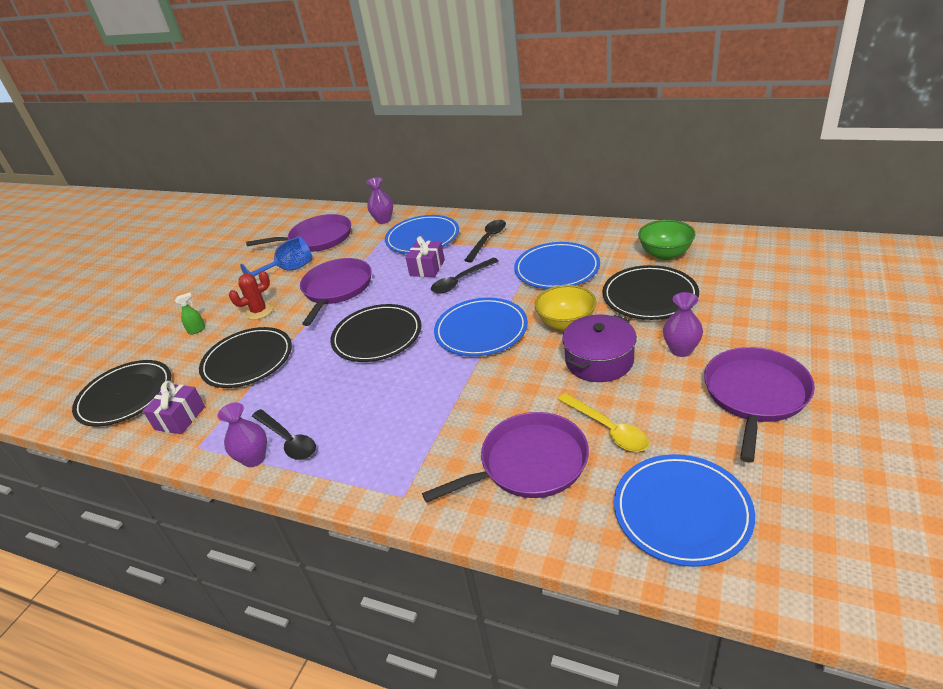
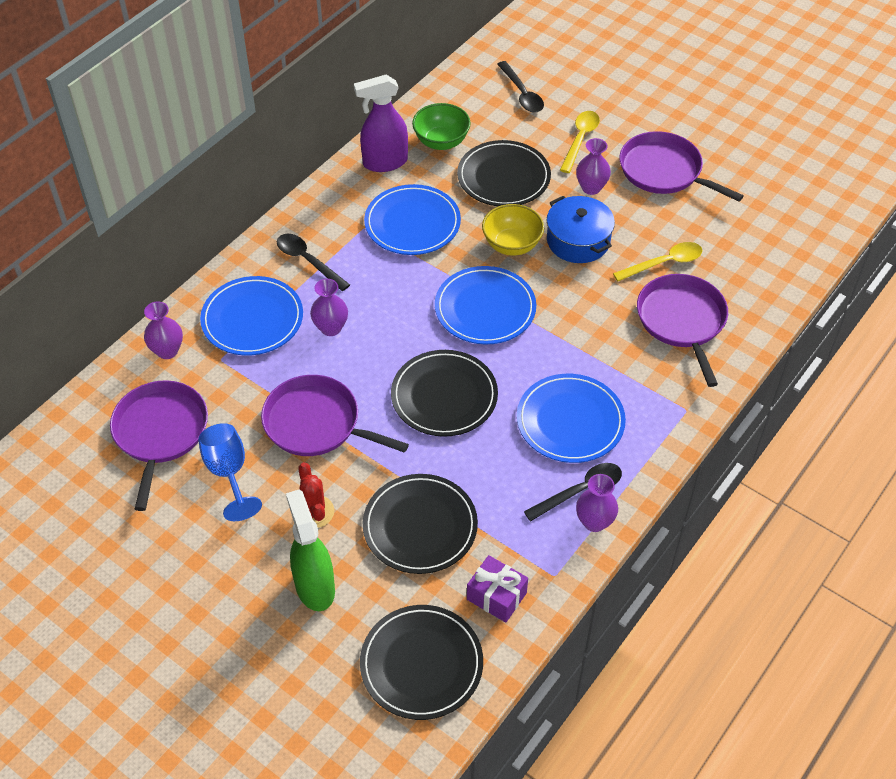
camera: 80 degrees left, 15 degrees up
(197, 330) = (314, 586): green spray bottle -> green spray bottle, size x2.35
(427, 268) = (331, 328): purple gift -> purple vase
(460, 281) = (381, 304): black spoon -> black spoon (522, 94)
(599, 360) = (578, 241): purple pot -> blue pot
(616, 238) = (384, 162): none -> purple spray bottle
(682, 511) = (758, 253): blue plate -> blue plate (570, 421)
(745, 325) = (580, 140): none -> yellow spoon

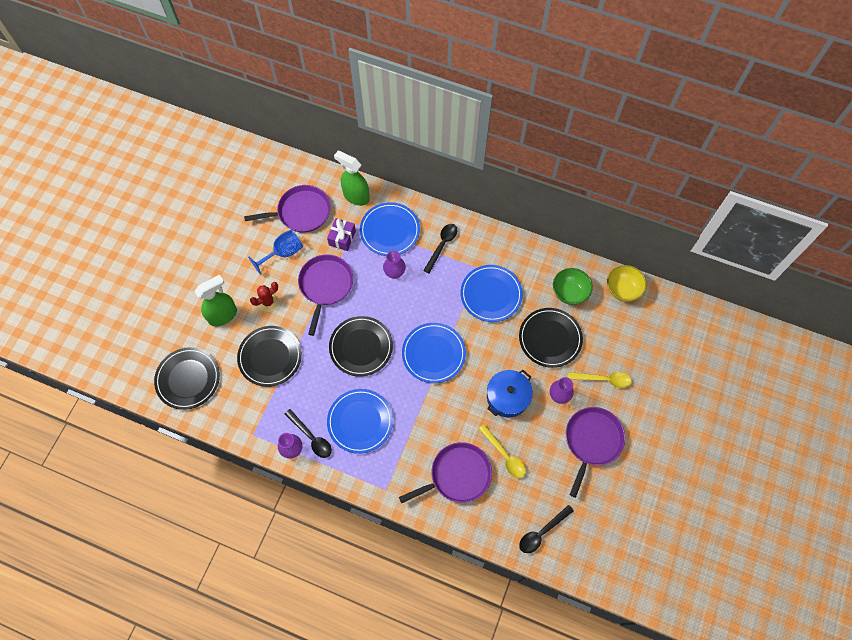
camera: 75 degrees right, 15 degrees up
(167, 351) = (356, 196): purple vase -> green spray bottle
(384, 162) = (538, 264): purple spray bottle -> none
(496, 596) = (234, 407): purple gift -> purple gift (342, 238)
(512, 245) = (491, 357): yellow bowl -> yellow bowl (622, 289)
(522, 94) = (635, 332): black spoon -> black spoon (542, 532)

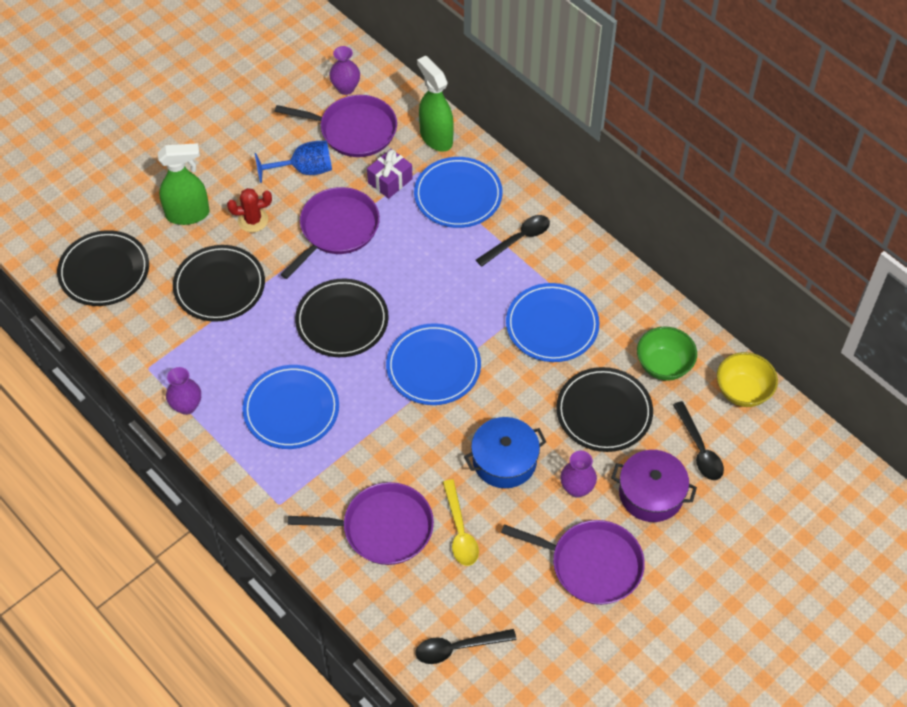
camera: 25 degrees right, 10 degrees down
(311, 437) = (219, 402): black spoon -> black spoon (699, 449)
(394, 273) = (436, 249): purple vase -> purple vase (346, 88)
(592, 441) = (591, 564): purple pan -> purple pan turned 60 degrees clockwise
(603, 379) = (651, 493): yellow spoon -> purple pot

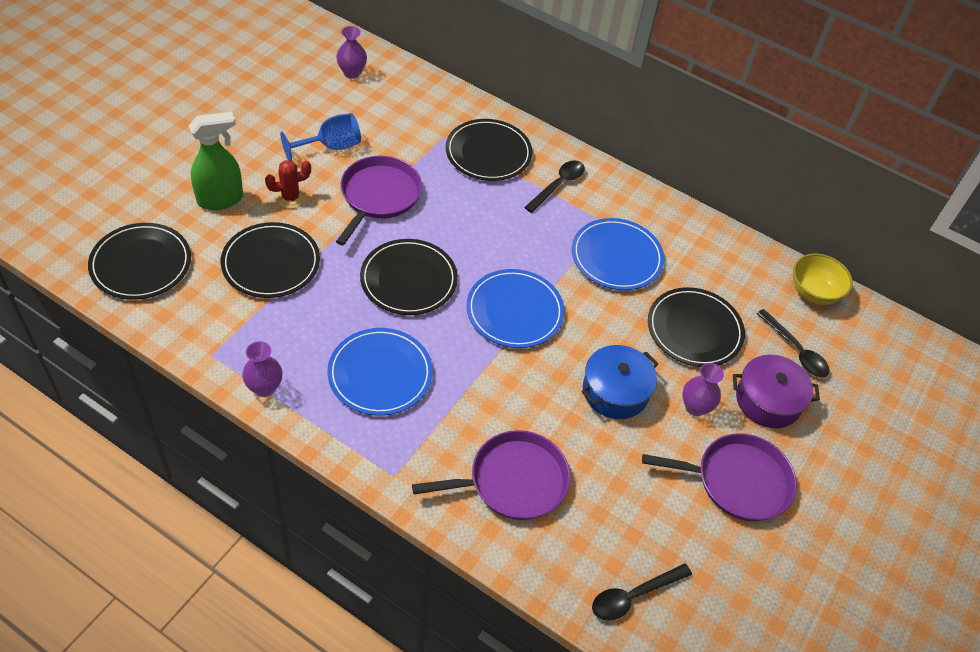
camera: 20 degrees left, 5 degrees down
(354, 130) = (370, 107): purple pan -> none
(390, 181) = (419, 147): purple gift -> none
(436, 137) = (451, 106): green spray bottle -> none
(458, 195) = (488, 153): blue plate -> black plate
(460, 531) = (594, 470): yellow spoon -> none
(664, 365) = (733, 279): green bowl -> none

